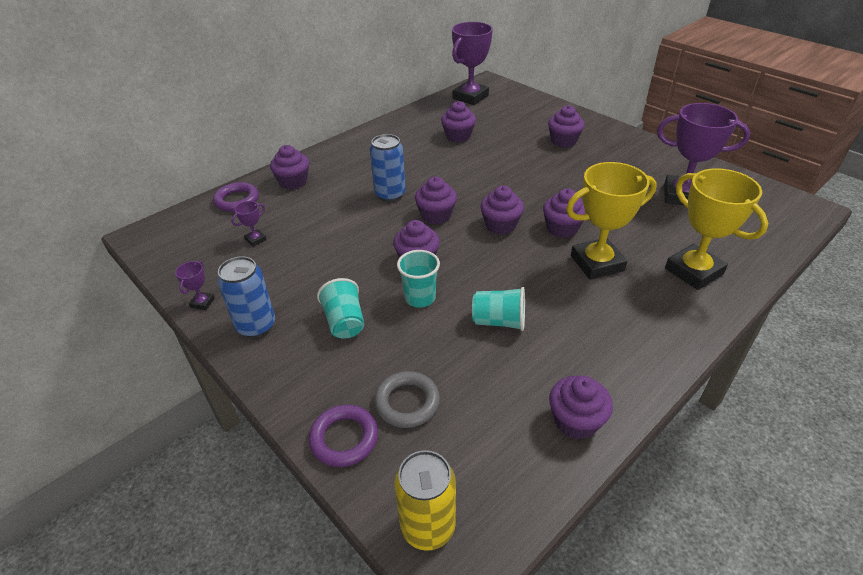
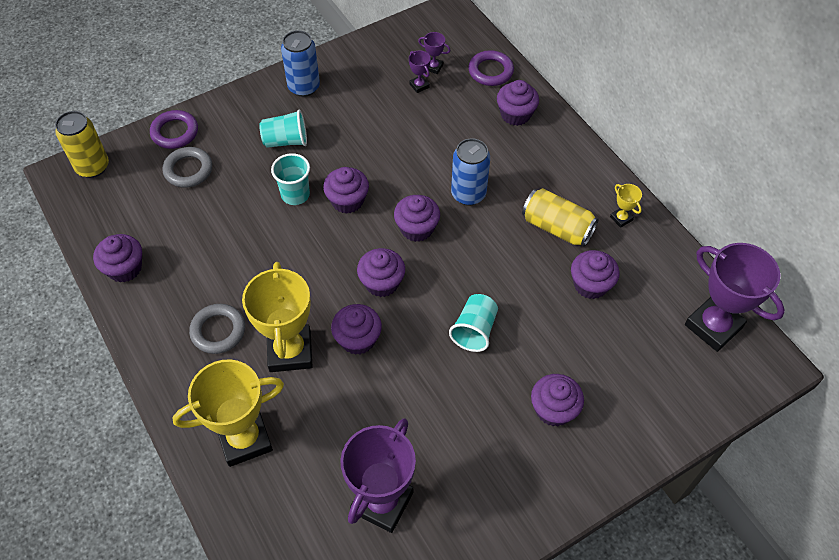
camera: 100 degrees right, 15 degrees up
(202, 303) = (343, 55): purple trophy -> purple trophy (433, 67)
(395, 129) = (621, 218): none -> yellow trophy
(412, 152) = (557, 227): none -> yellow can
(499, 321) = (244, 246): turquoise cup -> turquoise cup (474, 330)
(606, 315) = (218, 331): none -> grey ring

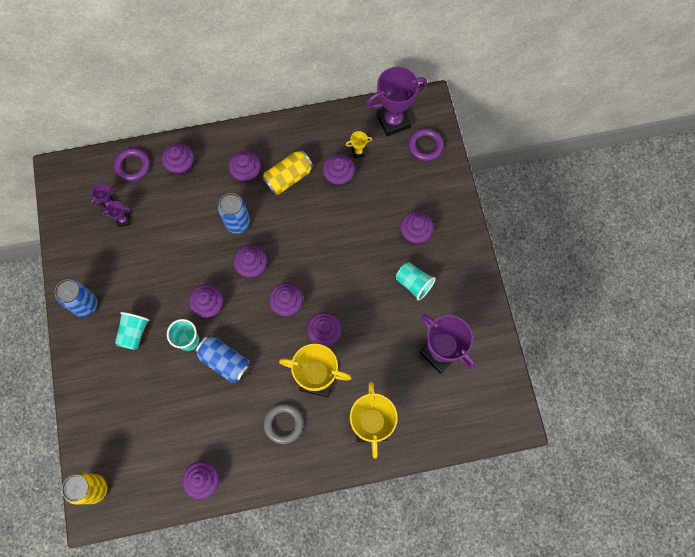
camera: 70 degrees left, 15 degrees up
(175, 132) = (87, 416): purple ring -> purple ring (425, 146)
(188, 170) = (130, 413): grey ring -> none
(280, 241) = (225, 362): none -> blue can
(474, 330) = (345, 258): turquoise cup -> turquoise cup (413, 283)
(540, 181) = (246, 173): none -> purple cupcake
(621, 218) = (297, 136): yellow trophy -> yellow trophy (358, 152)

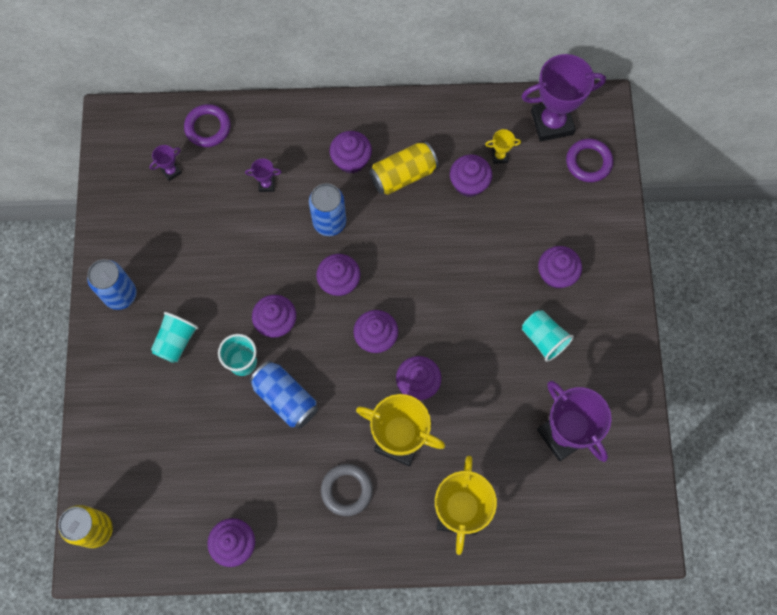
camera: 10 degrees right, 0 degrees up
(123, 220) = (185, 195): purple trophy -> purple trophy (266, 184)
(181, 165) = (269, 136): purple cupcake -> none

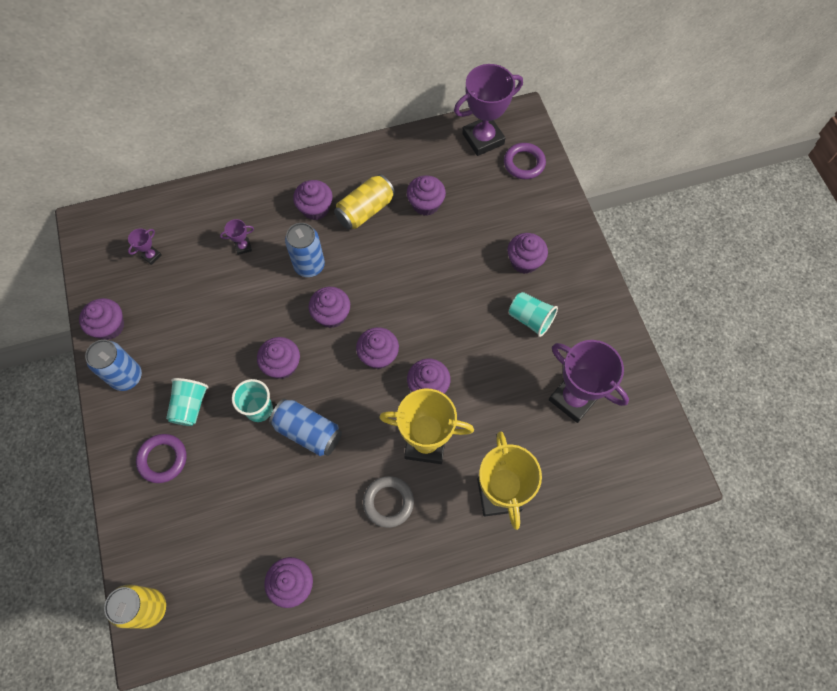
camera: 15 degrees left, 5 degrees down
(114, 237) = (109, 326): none -> purple cupcake
(208, 127) = (177, 211): purple ring -> purple ring (163, 459)
(499, 156) = (446, 176): yellow trophy -> none

